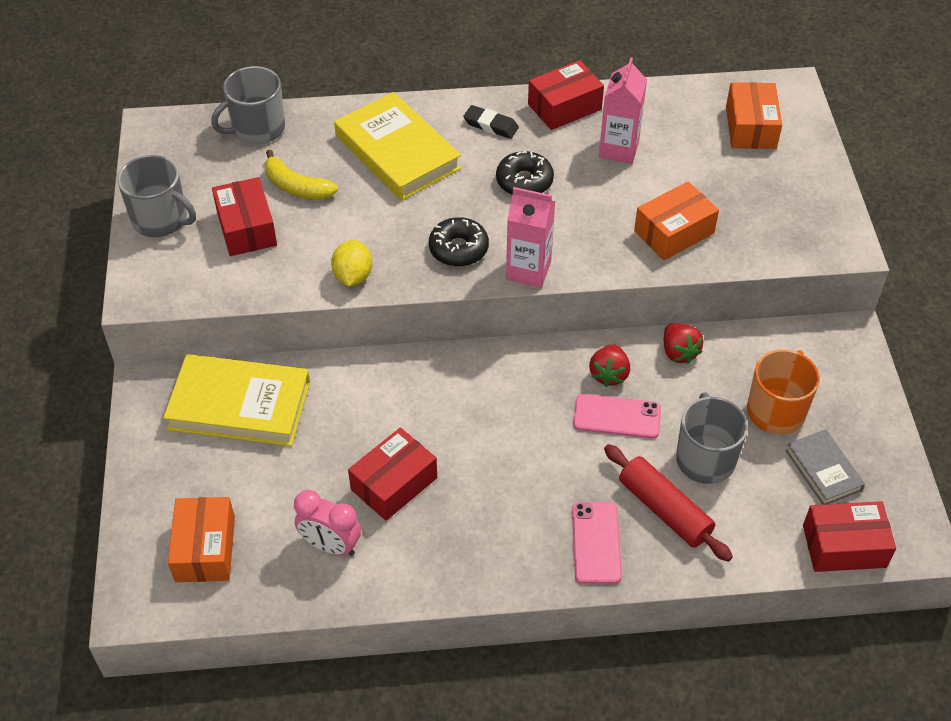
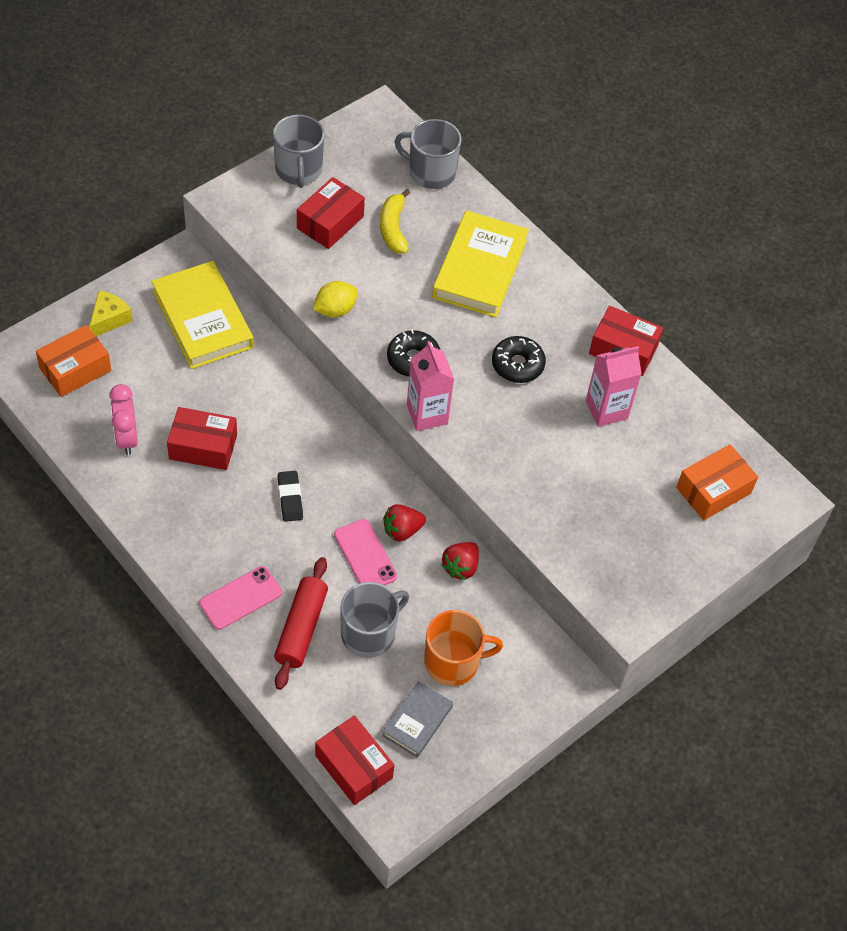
camera: 50 degrees right, 5 degrees up
(167, 485) = (109, 319): none -> yellow cheese
(491, 125) = (559, 312): black eraser -> black eraser (290, 498)
(674, 232) = (545, 491): orange box -> none

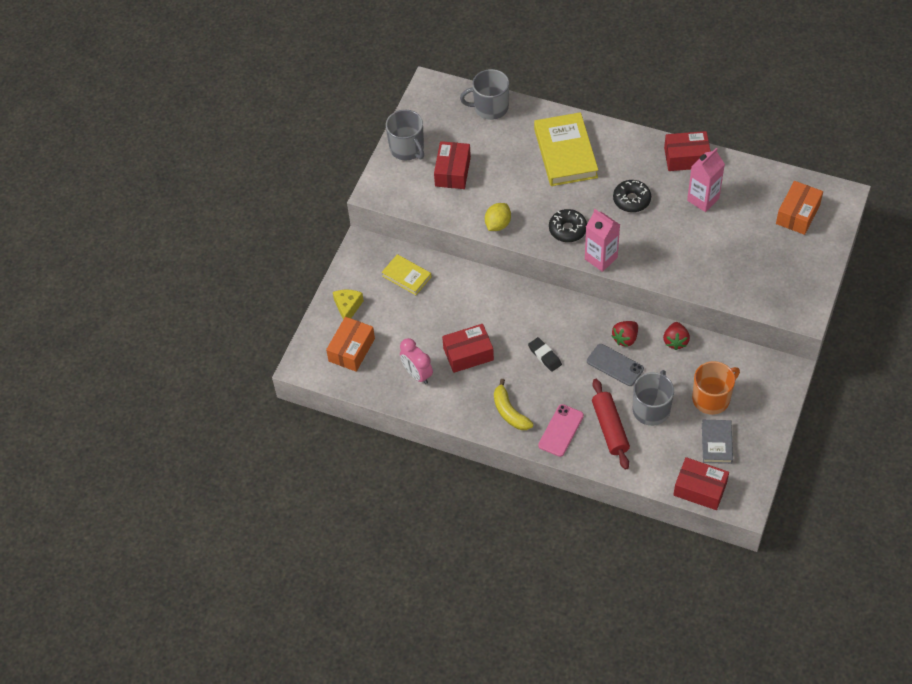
camera: 20 degrees left, 0 degrees up
(202, 319) = (406, 276): yellow book -> yellow book, size x0.55
(365, 555) = (615, 365): pink phone -> grey phone
(393, 228) = (494, 155): yellow banana -> yellow banana (509, 412)

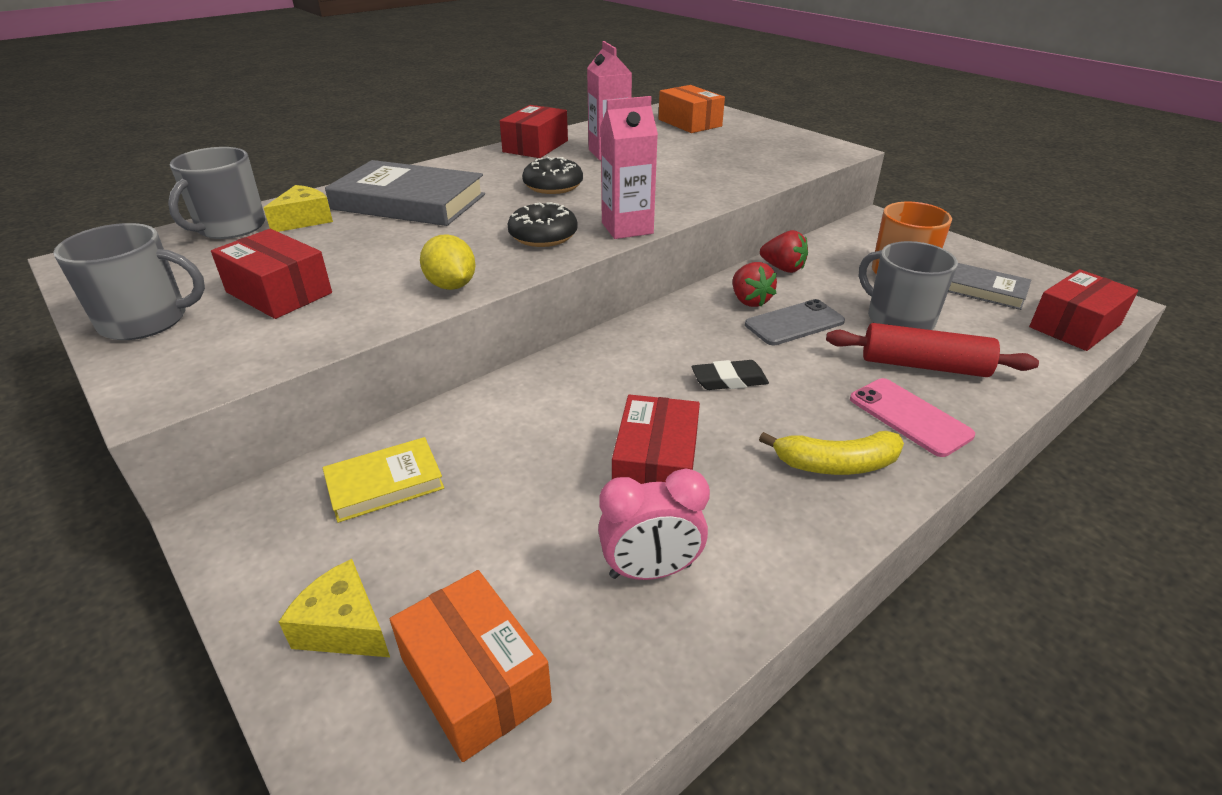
camera: 65 degrees left, 20 degrees down
(516, 128) = (304, 220): none -> yellow cheese
(565, 153) = (409, 202): yellow book -> grey book

